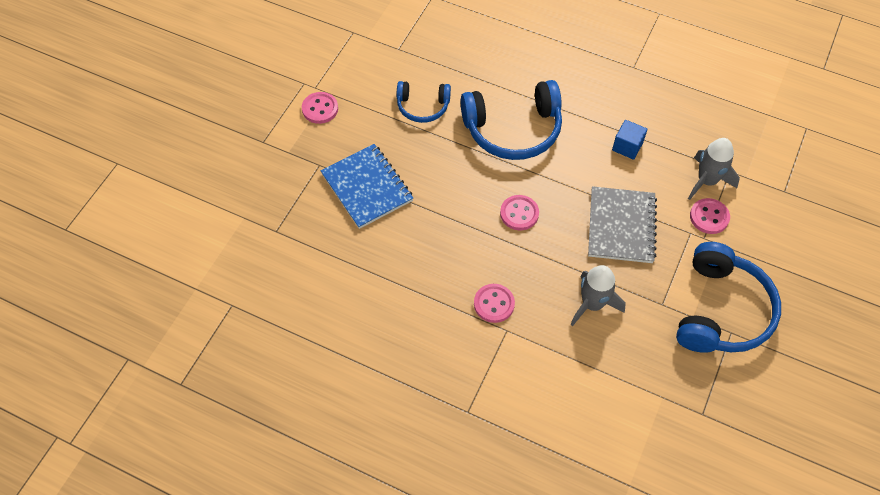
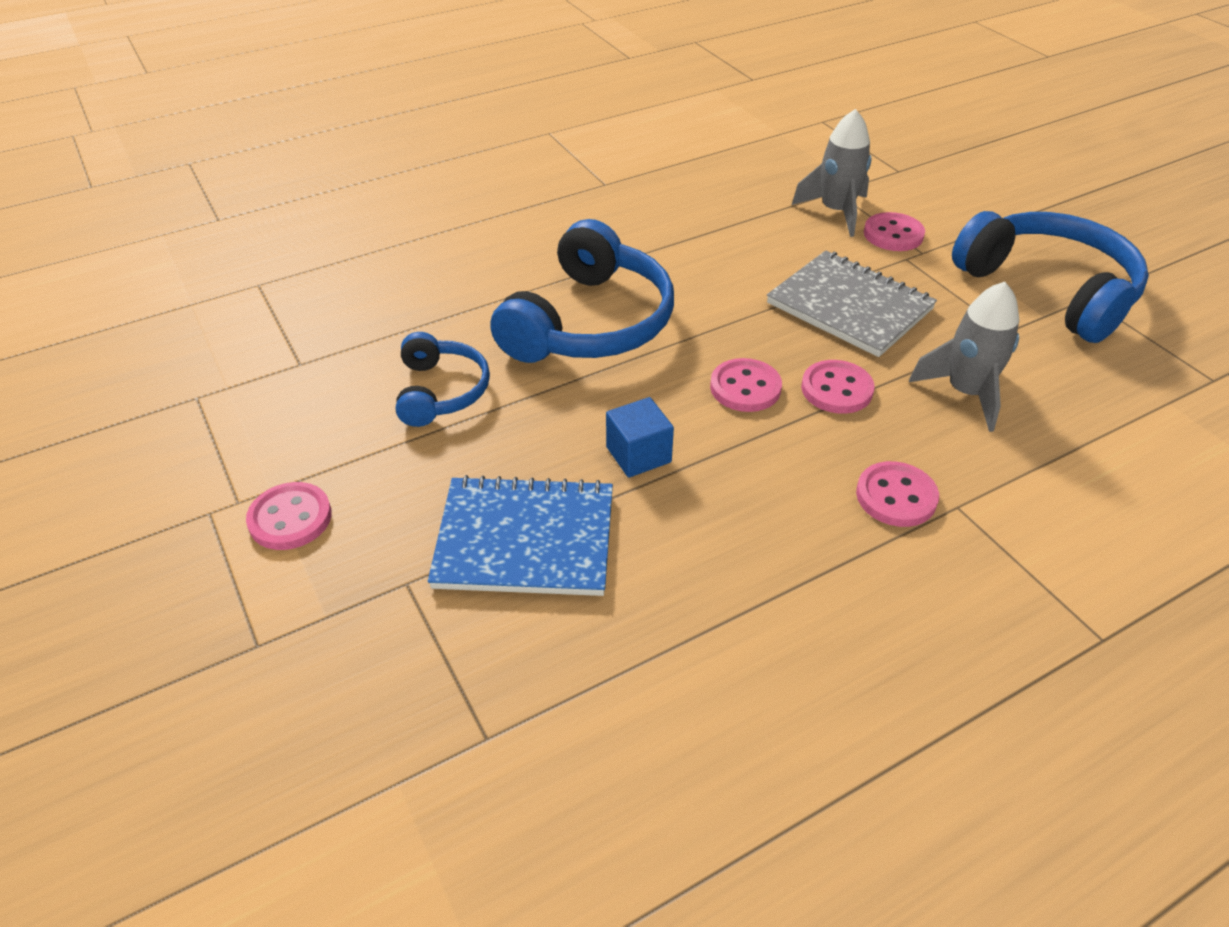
camera: 55 degrees left, 15 degrees down
(423, 107) = (441, 391): blue headphones -> blue headphones turned 45 degrees counterclockwise
(549, 250) = (836, 389): none -> pink button
(627, 146) = (723, 243): blue cube -> blue cube (638, 454)

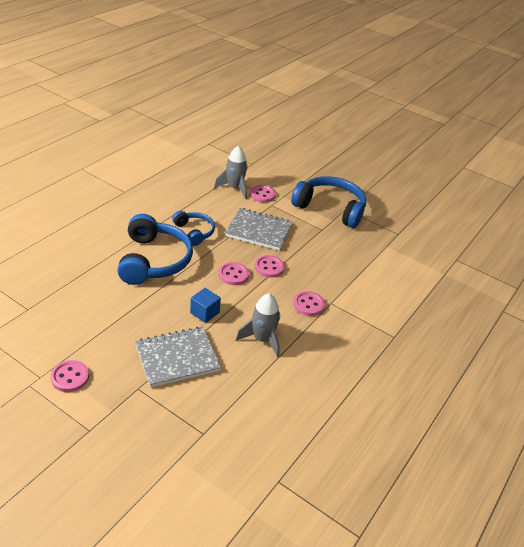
camera: 30 degrees left, 5 degrees down
(441, 391) = (104, 306): blue headphones -> blue headphones (194, 232)
(525, 540) = (177, 358): blue notebook -> grey notebook
(965, 393) = (317, 258): grey rocket -> grey rocket (262, 339)

